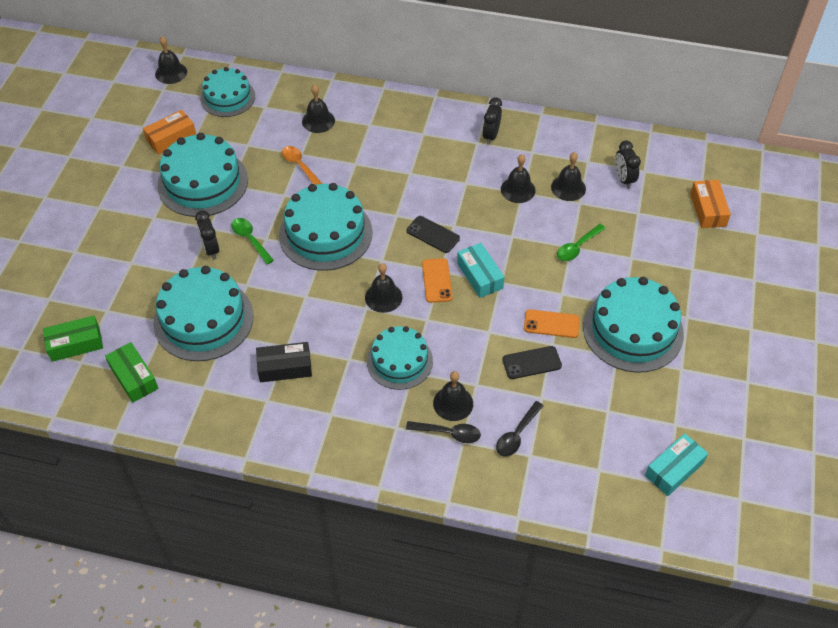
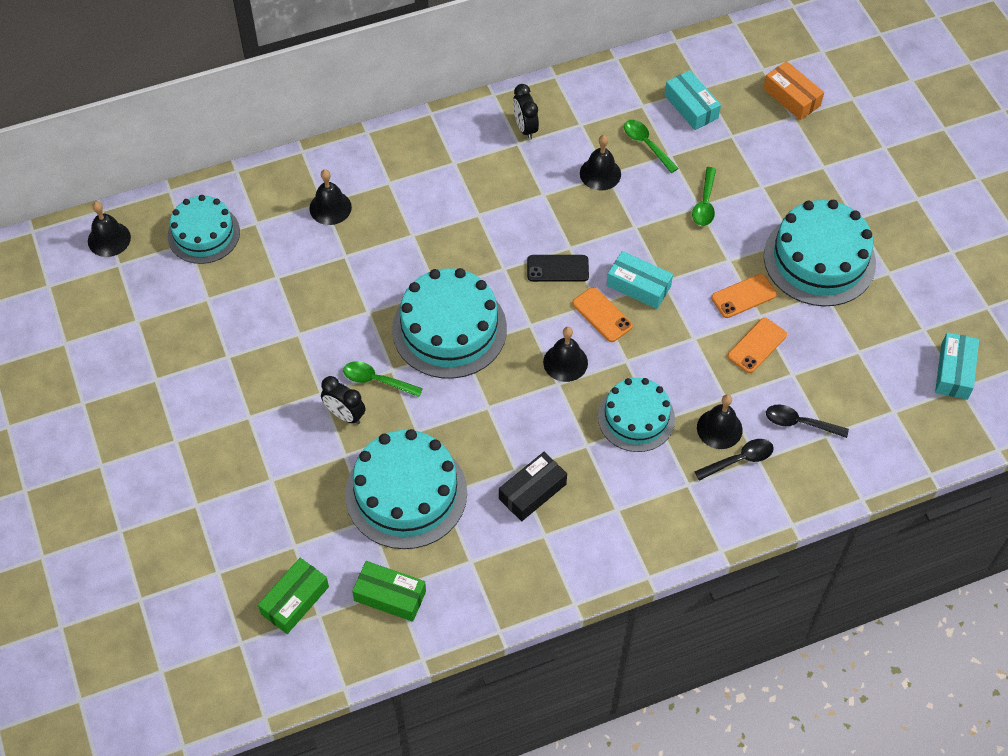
camera: 35 degrees left, 5 degrees up
(171, 138) = (183, 316): orange box -> none
(203, 182) = (267, 347): turquoise cake -> none
(299, 166) = (356, 270): orange spoon -> none
(517, 434) = (799, 423): black spoon -> black spoon turned 105 degrees clockwise
(531, 363) = (757, 345): black phone -> orange phone
(568, 188) = (646, 145): black bell -> green spoon
(623, 179) = (691, 107): black clock -> turquoise box

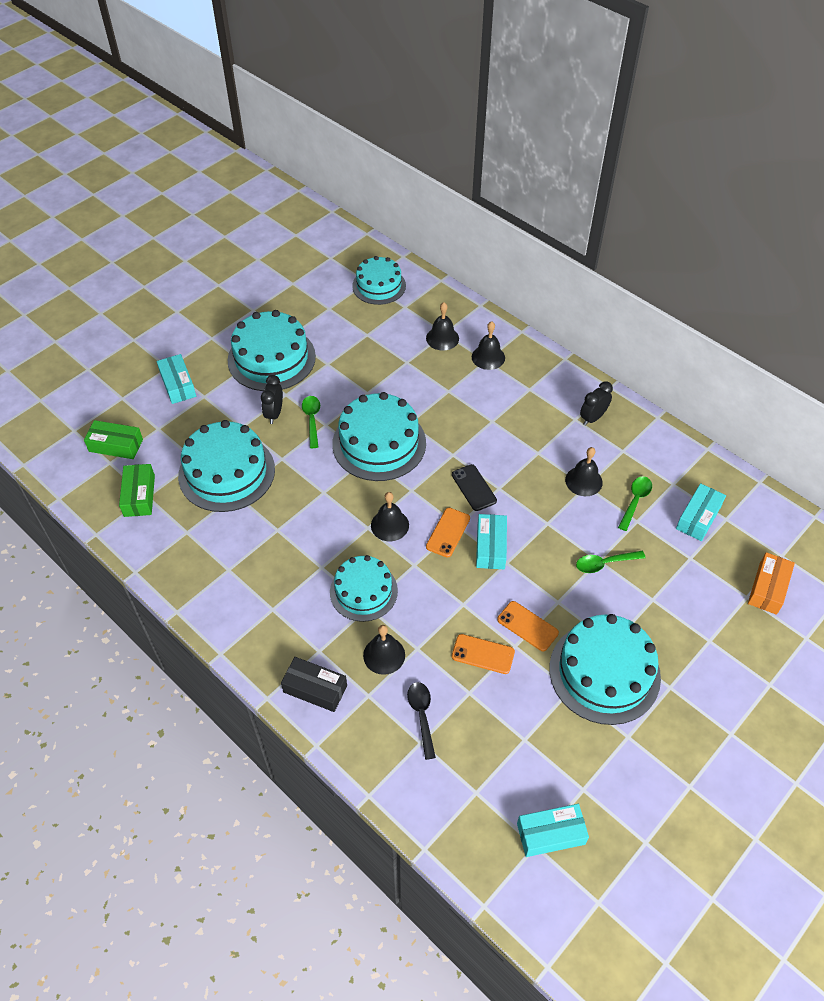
camera: 65 degrees right, 5 degrees down
(109, 239) = (347, 245): black bell -> black bell (488, 357)
(234, 502) = (178, 385): none -> turquoise box
(253, 387) = (271, 358): none -> turquoise cake
(532, 491) = (263, 547): black box -> black box (315, 689)
(739, 460) = (361, 681): black spoon -> none

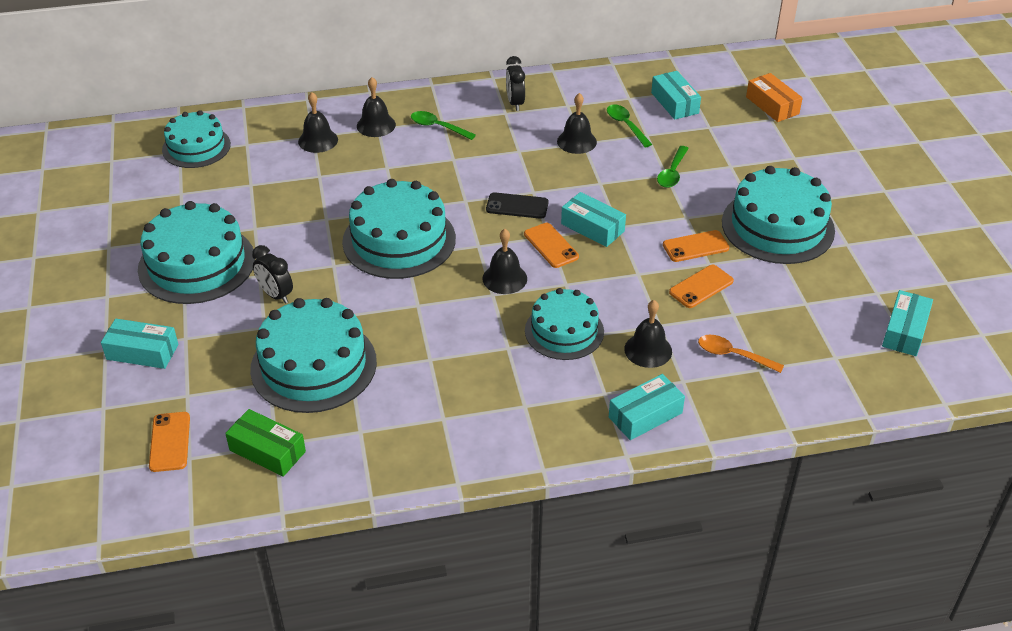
camera: 55 degrees left, 10 degrees down
(116, 445) = (170, 442): green box -> orange phone
(312, 420) = (316, 272): green spoon -> green spoon (438, 127)
(315, 689) = (645, 415): black box -> turquoise box
(422, 716) = (733, 355): black spoon -> orange spoon

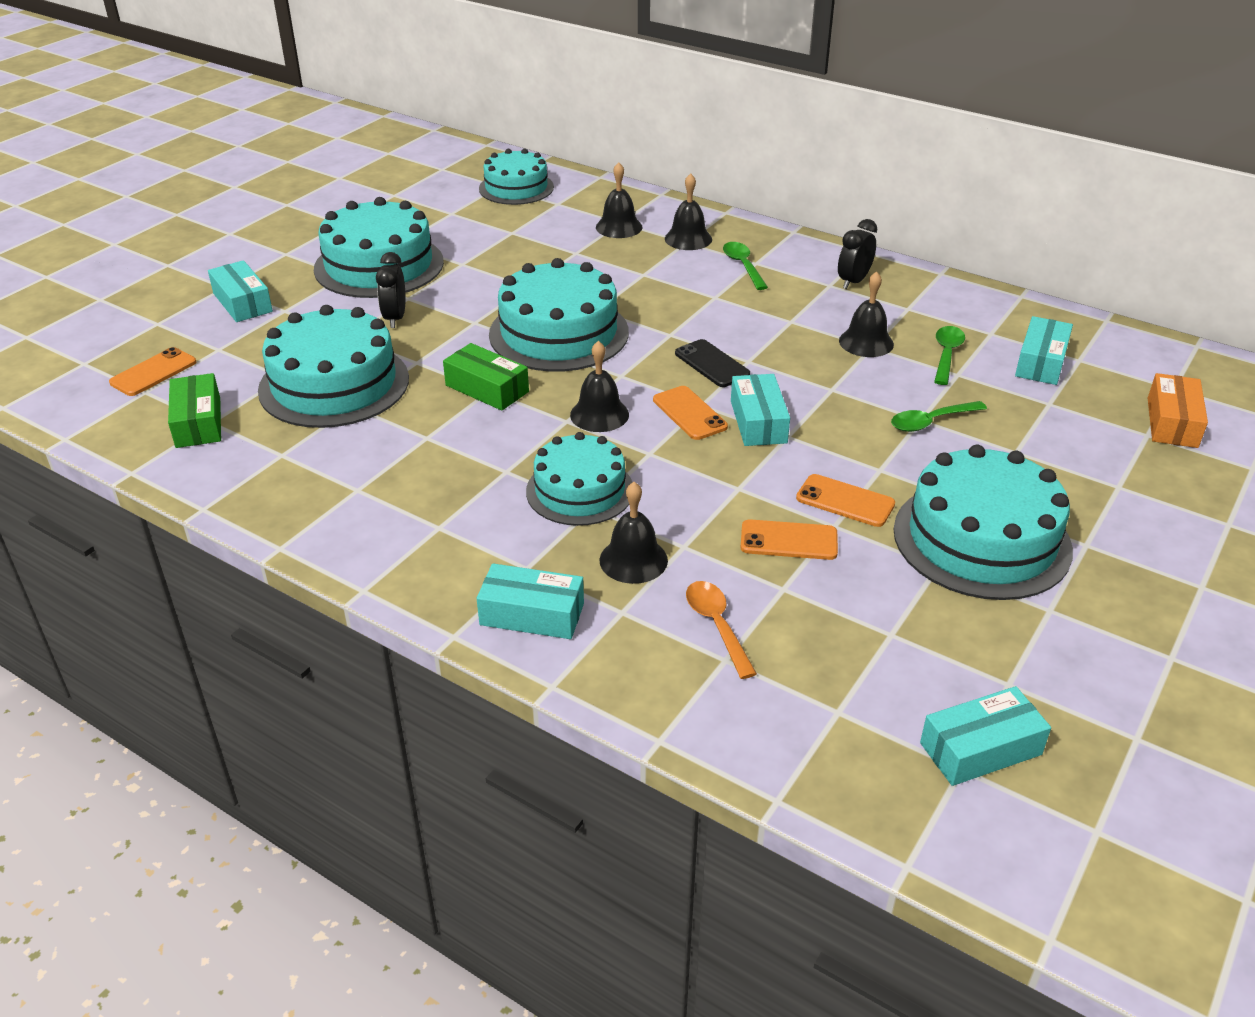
camera: 45 degrees right, 5 degrees down
(415, 305) = (487, 388): none -> green box
(551, 245) = (689, 413): orange phone -> orange phone turned 45 degrees counterclockwise

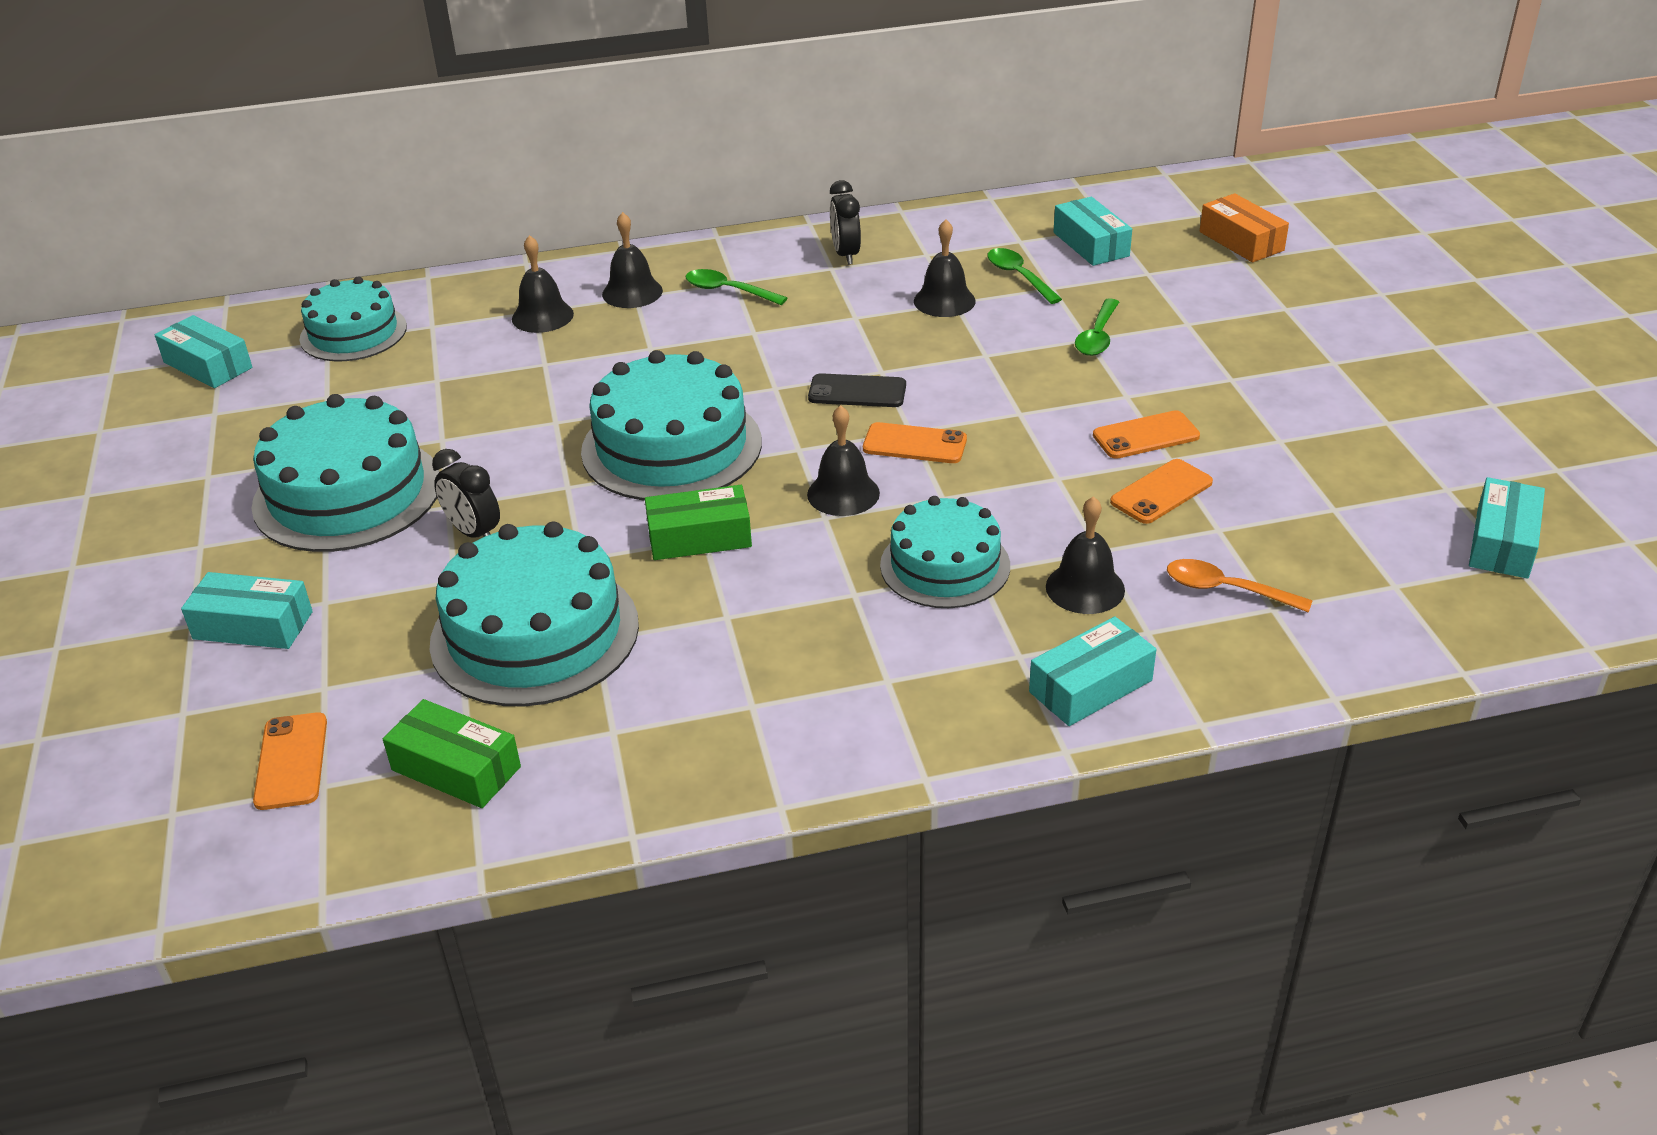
camera: 45 degrees left, 0 degrees up
(758, 422) = (979, 416): turquoise box -> turquoise box (208, 365)
(981, 539) = (1273, 402): turquoise cake -> none

